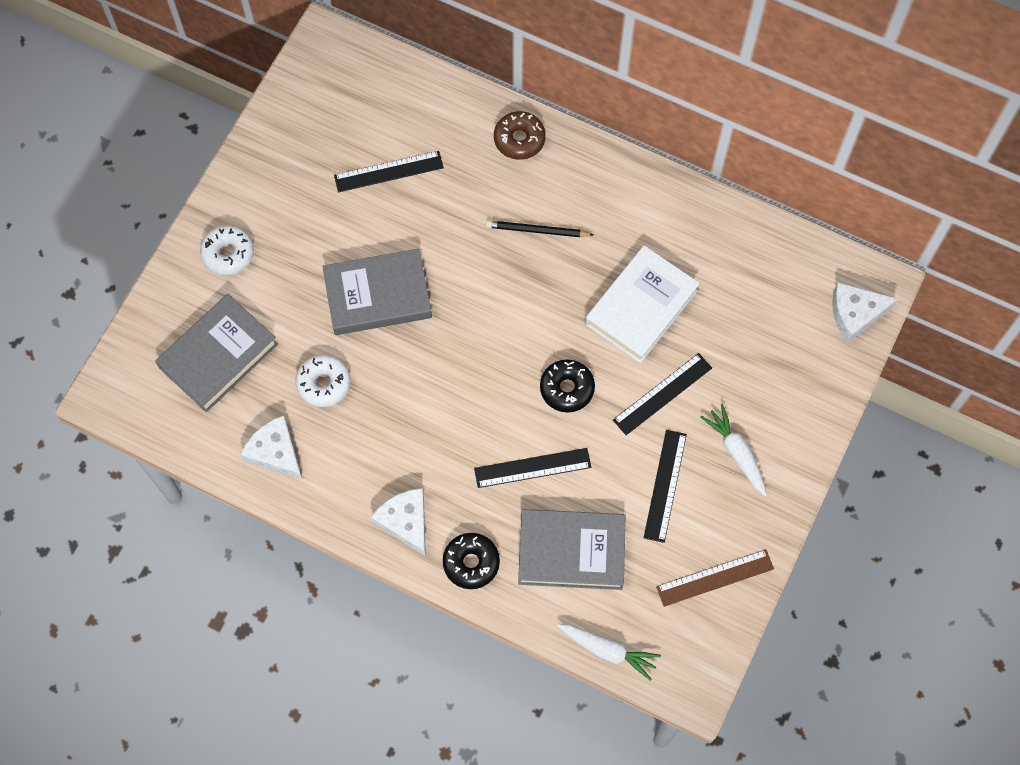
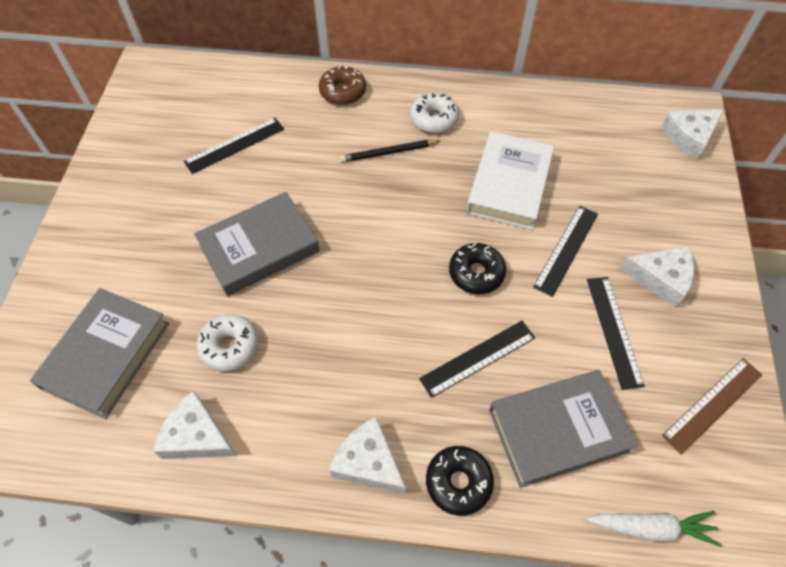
camera: 20 degrees left, 10 degrees down
(228, 253) = (95, 255): white donut -> white donut (434, 119)
(736, 452) = (661, 278): white carrot -> white cheese

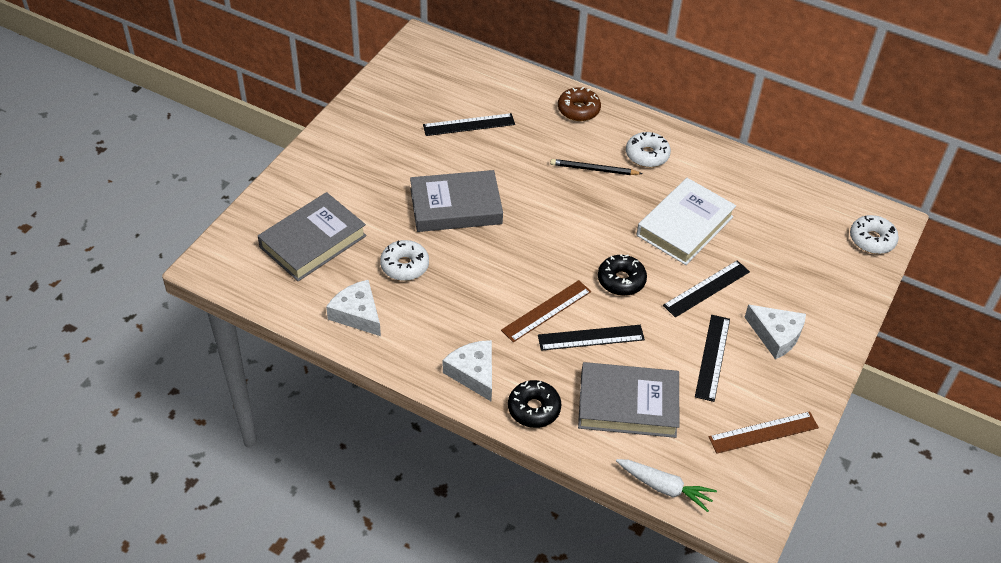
camera: 20 degrees right, 10 degrees down
(414, 342) = (546, 310): none -> brown ruler
(689, 137) = (872, 240): white cheese -> white donut

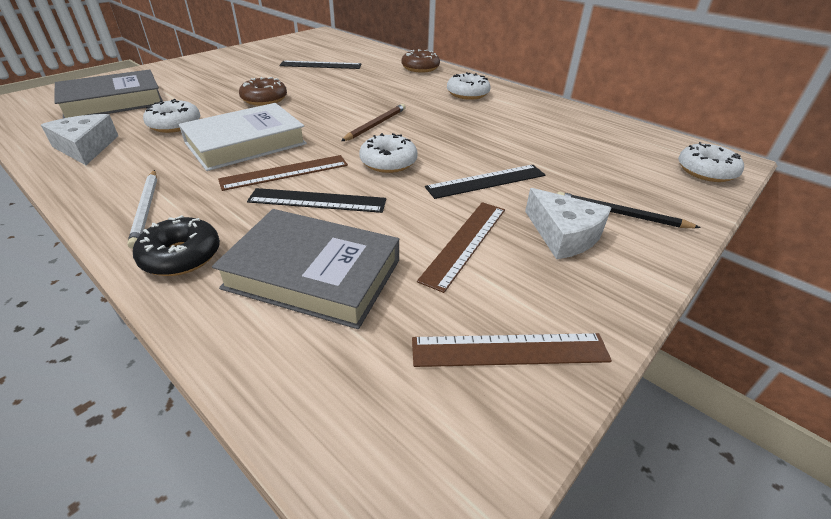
camera: 15 degrees right, 10 degrees down
(456, 206) = (264, 99): grey book -> brown donut
(473, 373) = (146, 209): white cheese -> white pencil
(584, 228) = (376, 125): none -> brown pencil
(593, 169) = (411, 95): black pencil -> black pencil (620, 214)
(621, 280) = (388, 162): black donut -> white donut
(664, 487) = (290, 406): white carrot -> none
(685, 226) = (483, 136): white book -> white book (246, 143)
(712, 357) = (464, 242): black ruler -> brown ruler

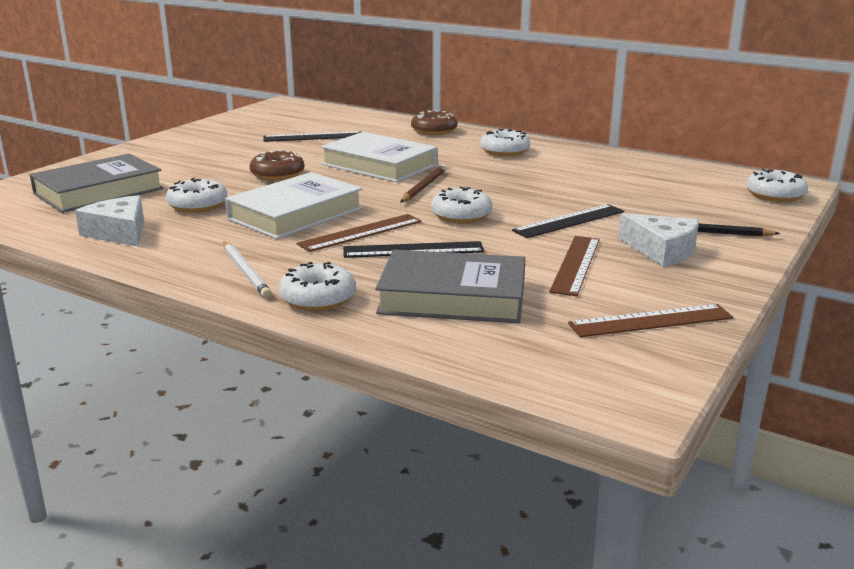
camera: 10 degrees left, 15 degrees down
(181, 256) = (318, 298): black donut -> white donut
(353, 97) = (379, 165): none -> white book

